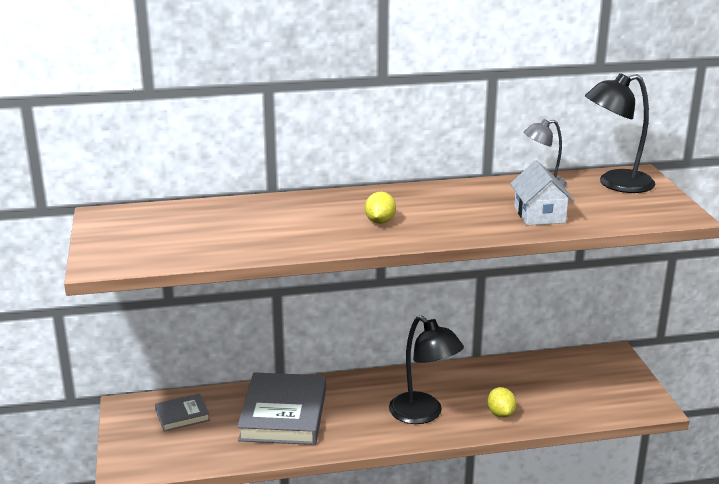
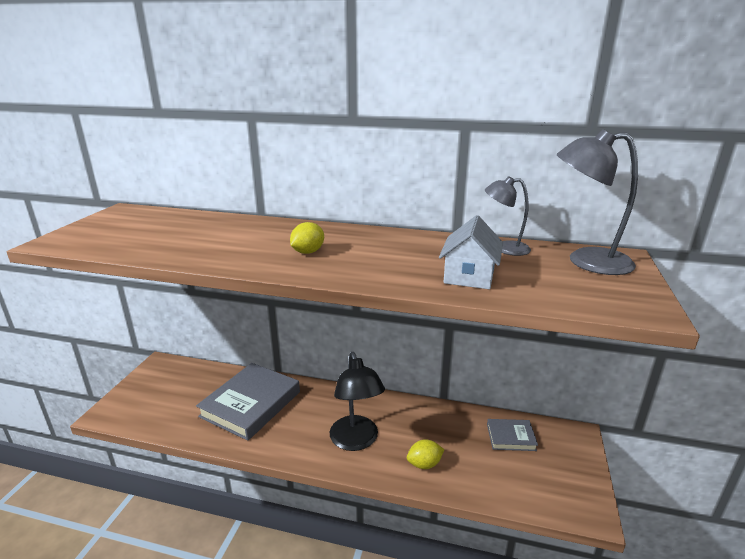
camera: 25 degrees right, 0 degrees up
(182, 415) = (185, 382): grey book -> grey book (511, 437)
(500, 413) = (424, 464): yellow lemon -> yellow lemon turned 60 degrees clockwise
(615, 184) = (586, 261): black lamp -> grey lamp

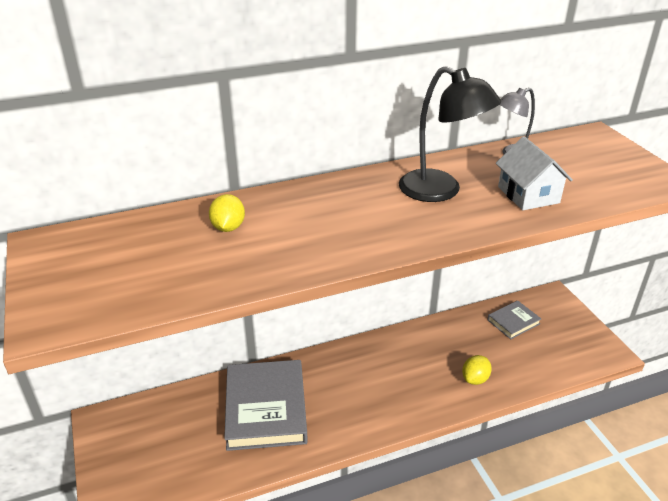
camera: 35 degrees left, 10 degrees up
(308, 252) = (365, 220): yellow lemon -> yellow lemon (228, 227)
(356, 441) = (403, 389): black lamp -> black lamp (440, 191)
(586, 261) = (582, 148): grey lamp -> none

